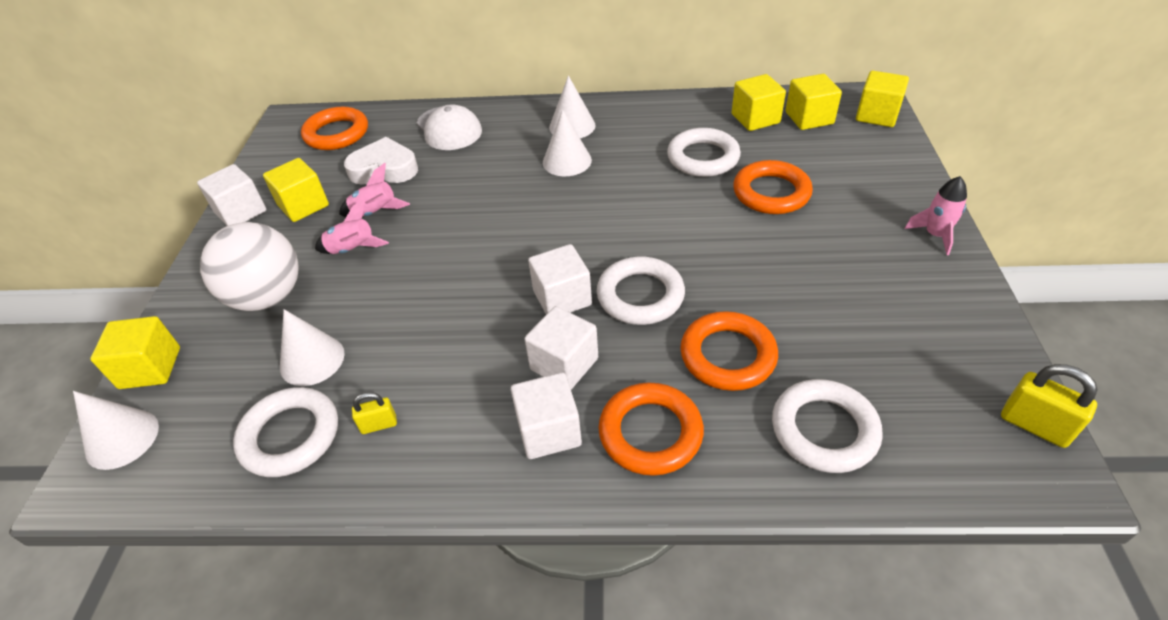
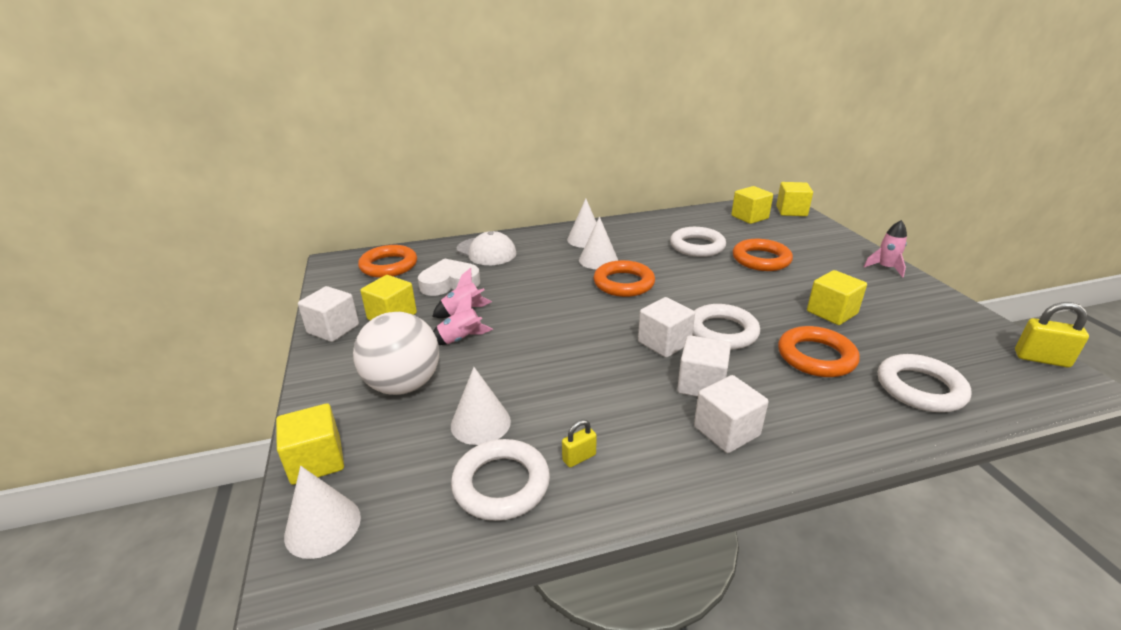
camera: 20 degrees left, 15 degrees down
(650, 433) = (804, 415): orange ring -> orange ring (623, 283)
(755, 118) = (714, 221): yellow cube -> yellow cube (831, 312)

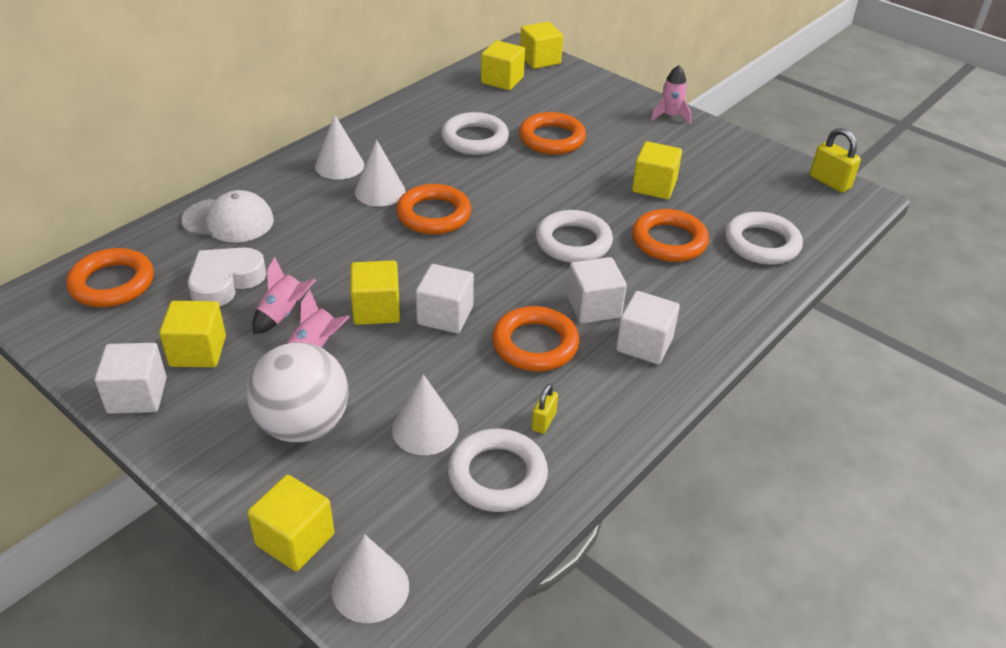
camera: 35 degrees left, 10 degrees up
(526, 329) = (376, 309): none -> yellow cube
(624, 394) = (535, 344): none -> orange ring
(664, 343) = (529, 274): white cube -> white cube (445, 315)
(1041, 359) = (829, 182): yellow padlock -> yellow padlock turned 60 degrees clockwise

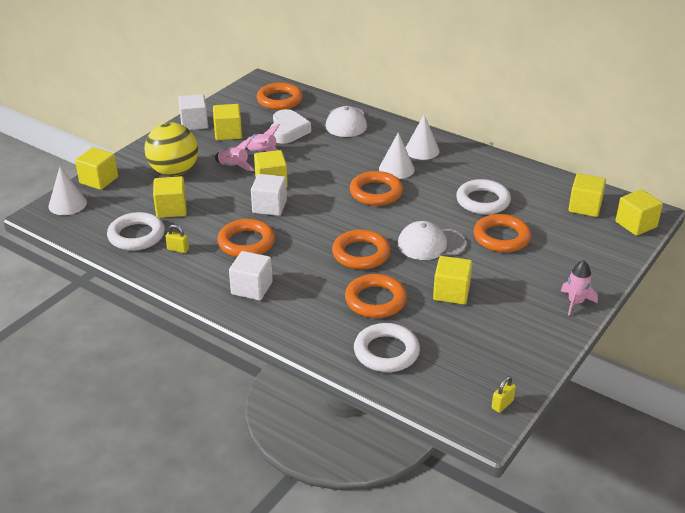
camera: 85 degrees right, 5 degrees down
(225, 281) = (288, 131): white heart -> white heart turned 60 degrees clockwise
(303, 425) = (174, 171): white ball -> yellow ball
(425, 429) = (171, 209): white cone -> yellow cube
(559, 187) = (431, 244): none -> white cap
(573, 242) = (361, 254): white ring -> orange ring
(594, 307) = (288, 265): white cube -> none
(829, 182) = (502, 404): yellow padlock -> yellow padlock, size x0.61

